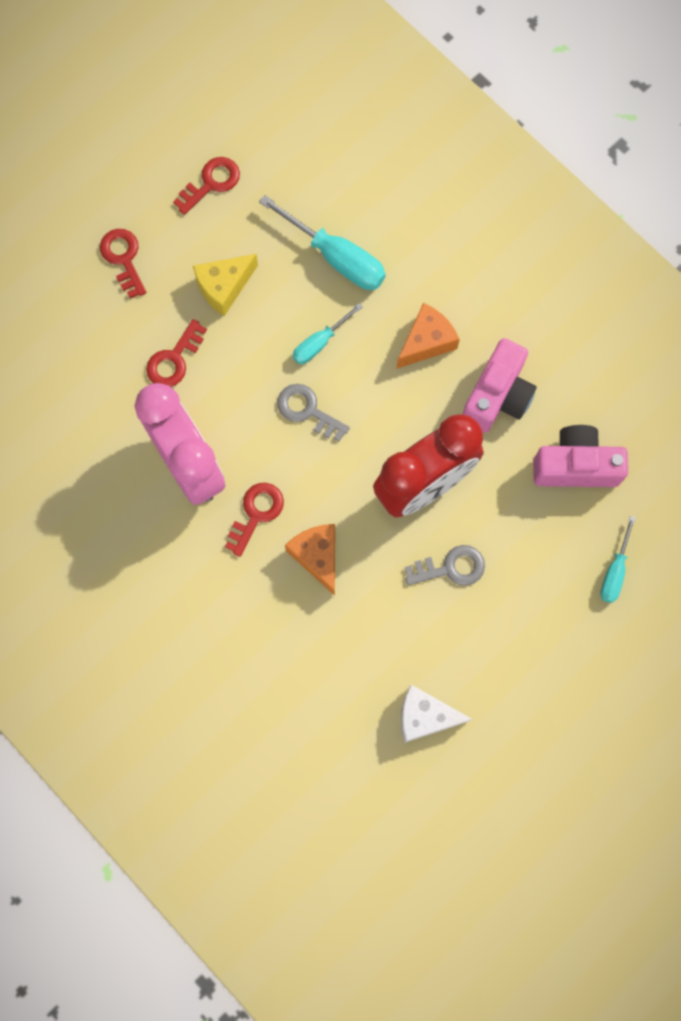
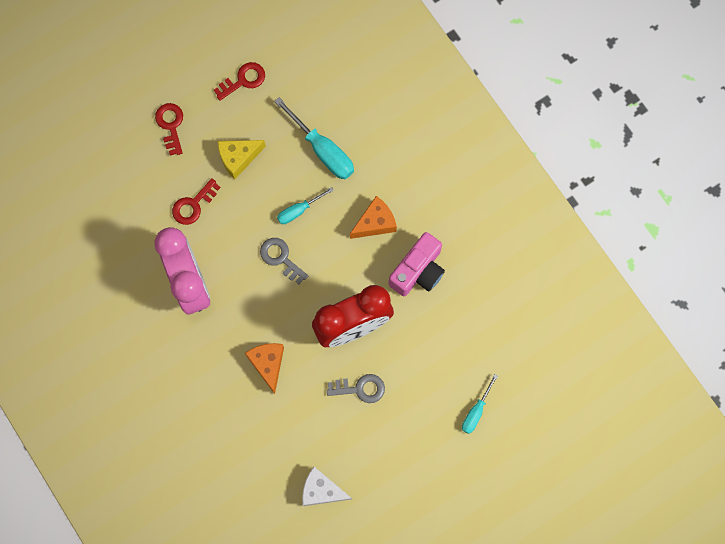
camera: 10 degrees right, 0 degrees up
(256, 514) = (230, 326): red key -> none
(575, 466) = (463, 331): pink camera -> none

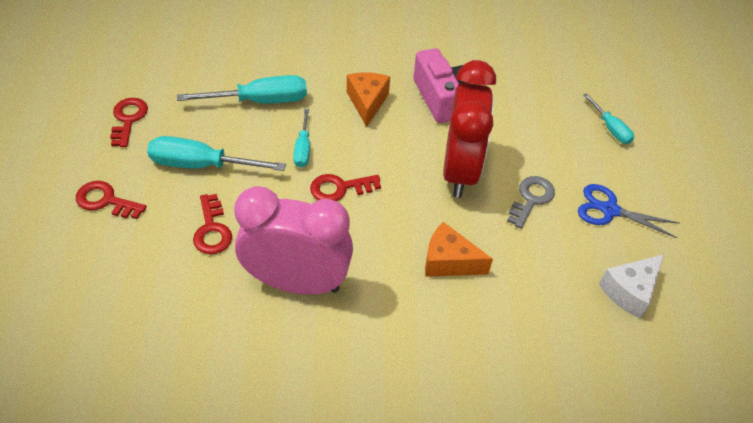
camera: 60 degrees left, 25 degrees down
(238, 158) = (202, 165): yellow cheese -> turquoise screwdriver
(281, 258) = (340, 188): grey key -> red key
(387, 447) = (609, 210): none -> blue scissors

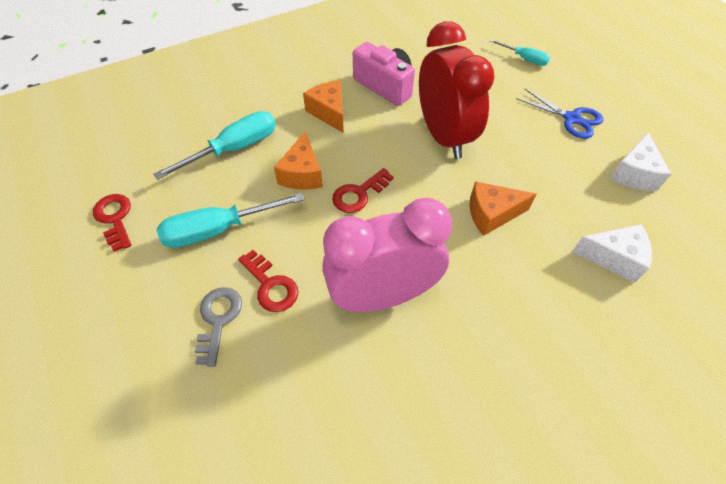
camera: 25 degrees left, 5 degrees up
(106, 201) = (143, 309): red key -> none
(303, 148) = (302, 174): turquoise screwdriver -> orange cheese
(531, 199) = (512, 135): grey key -> grey key (218, 319)
(536, 355) = (613, 257): none -> white cheese
(609, 210) = (571, 119): blue scissors -> blue scissors turned 135 degrees counterclockwise

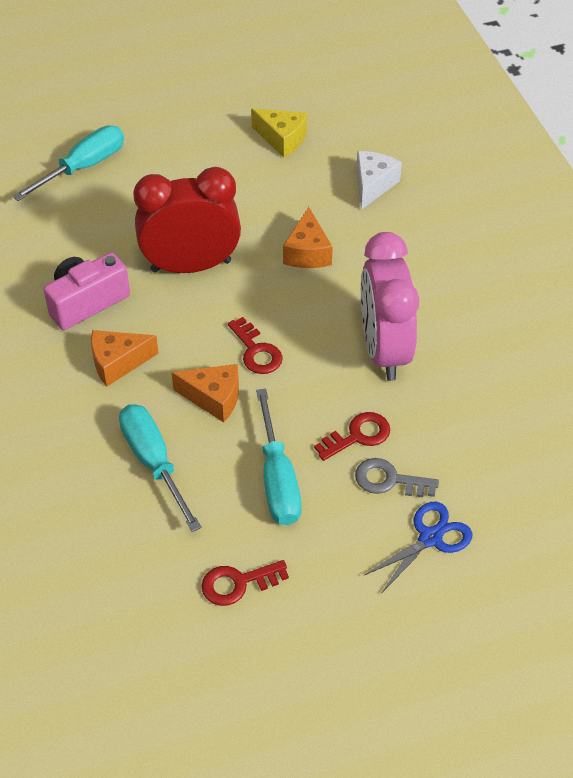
camera: 80 degrees left, 5 degrees down
(524, 59) = (83, 167): turquoise screwdriver -> turquoise screwdriver, size x1.73
(571, 119) = (195, 158): blue scissors -> blue scissors (430, 538)
(634, 173) = (282, 139): white cheese -> yellow cheese

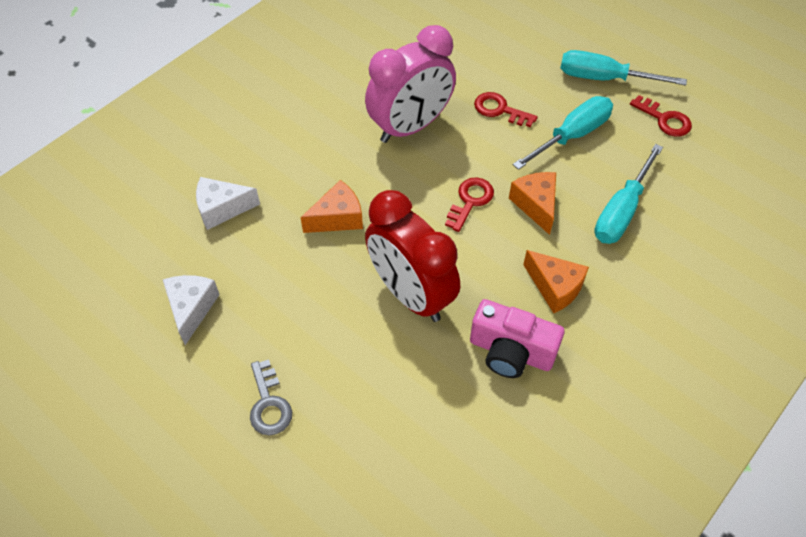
camera: 120 degrees left, 5 degrees up
(83, 167) = (336, 474): turquoise screwdriver -> turquoise screwdriver (604, 78)
(282, 139) = (191, 309): yellow cheese -> white cheese
(389, 480) = (522, 80): grey key -> grey key (269, 404)
(430, 538) = (547, 46): blue scissors -> none

